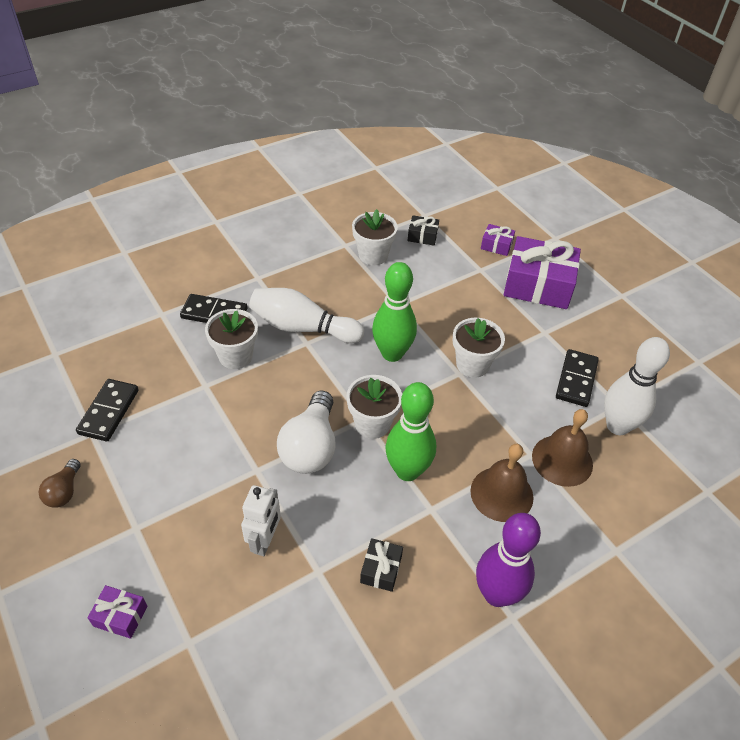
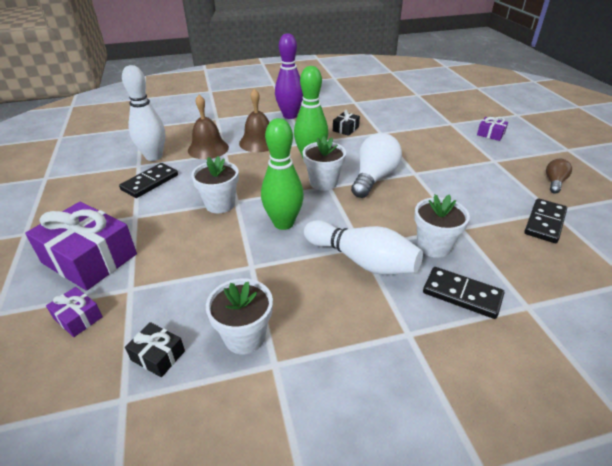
camera: 160 degrees left, 10 degrees down
(265, 541) = (410, 145): white robot -> none

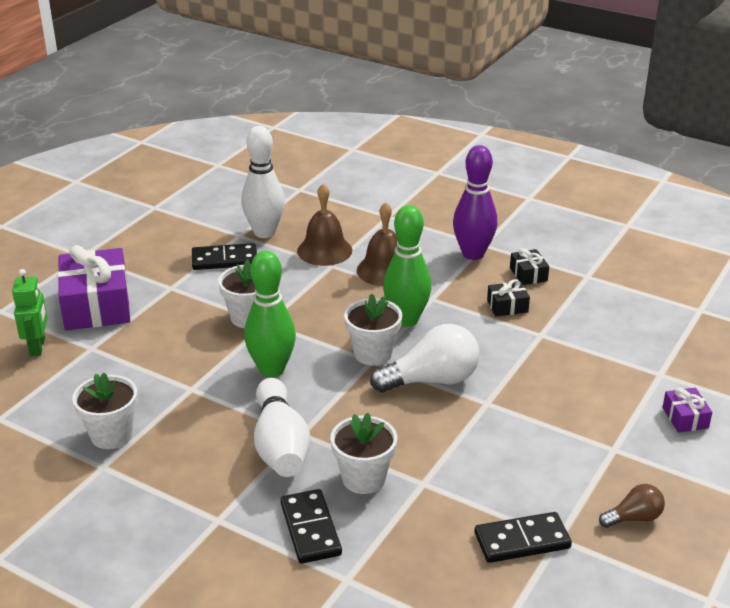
camera: 45 degrees right, 5 degrees down
(78, 318) = (38, 347): purple gift -> green robot
(158, 355) = (48, 407): black gift -> black gift (528, 274)

